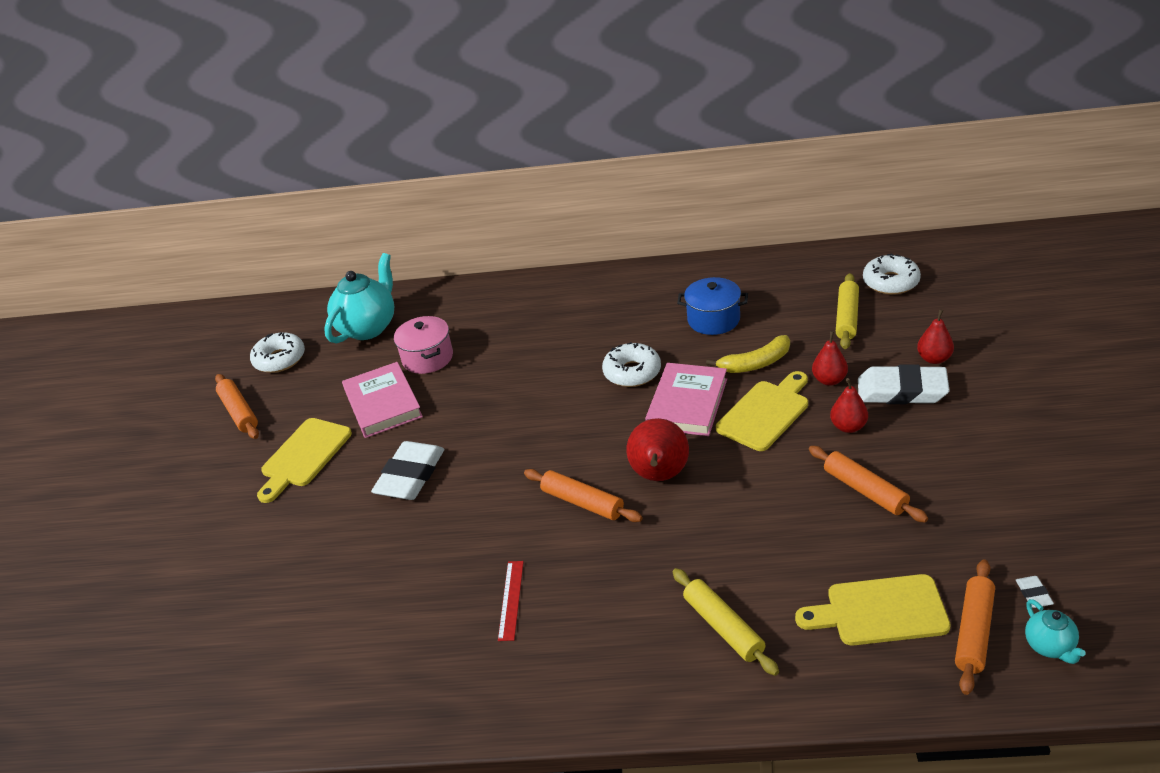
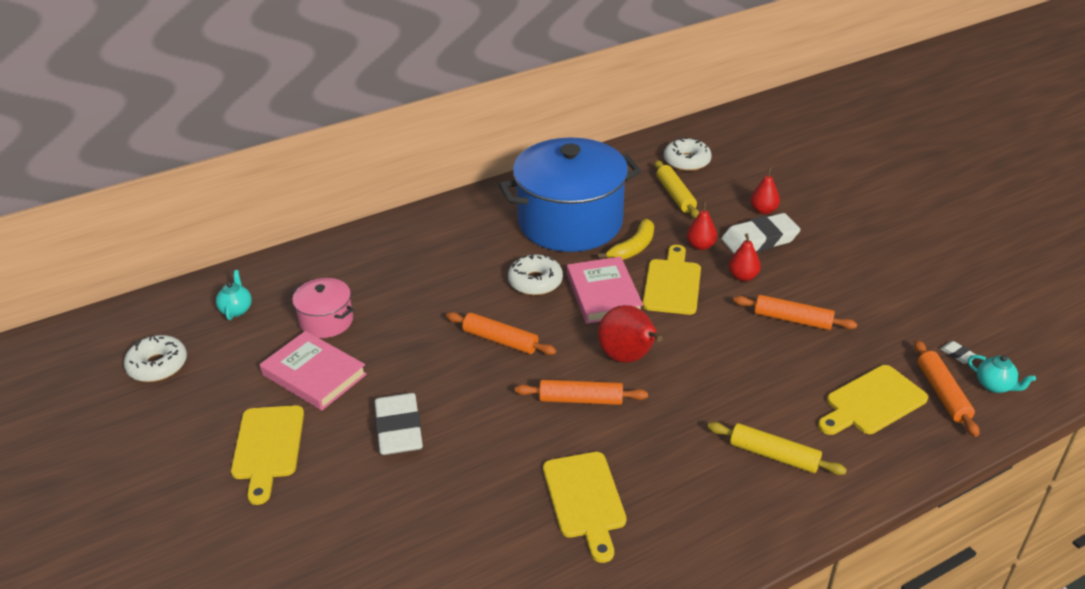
camera: 35 degrees left, 0 degrees up
(239, 412) = (153, 429): orange rolling pin -> orange rolling pin (500, 340)
(368, 327) = (236, 310): turquoise teapot -> turquoise teapot, size x0.49
(511, 600) = (585, 500): red ruler -> yellow cutting board
(713, 320) = (570, 222): blue pot -> blue pot, size x2.19

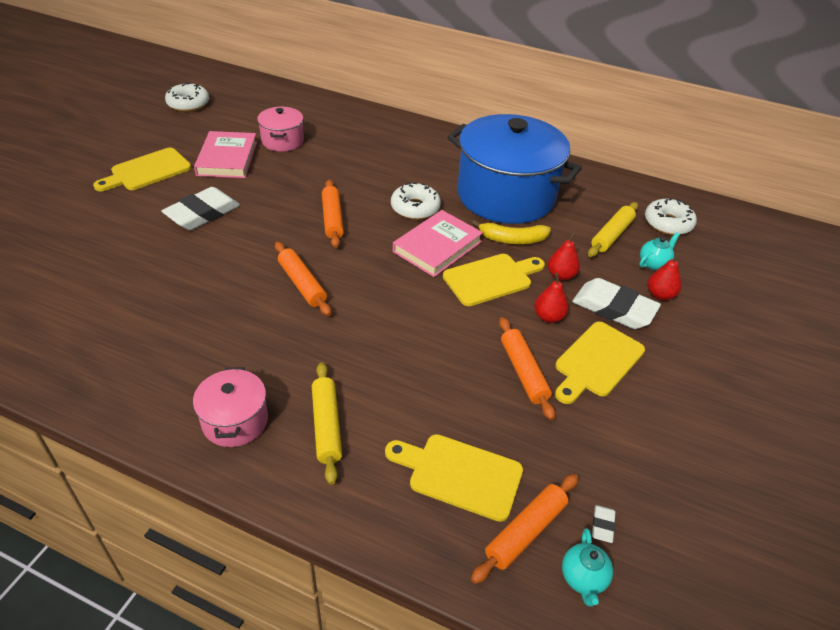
camera: 50 degrees right, 5 degrees up
(236, 310) = (262, 106): turquoise teapot -> turquoise teapot (653, 264)
(585, 500) = (193, 330): yellow cutting board -> yellow cutting board (596, 362)
(628, 358) = (373, 290): red pear -> none
(728, 511) = (235, 421): none -> pink pot

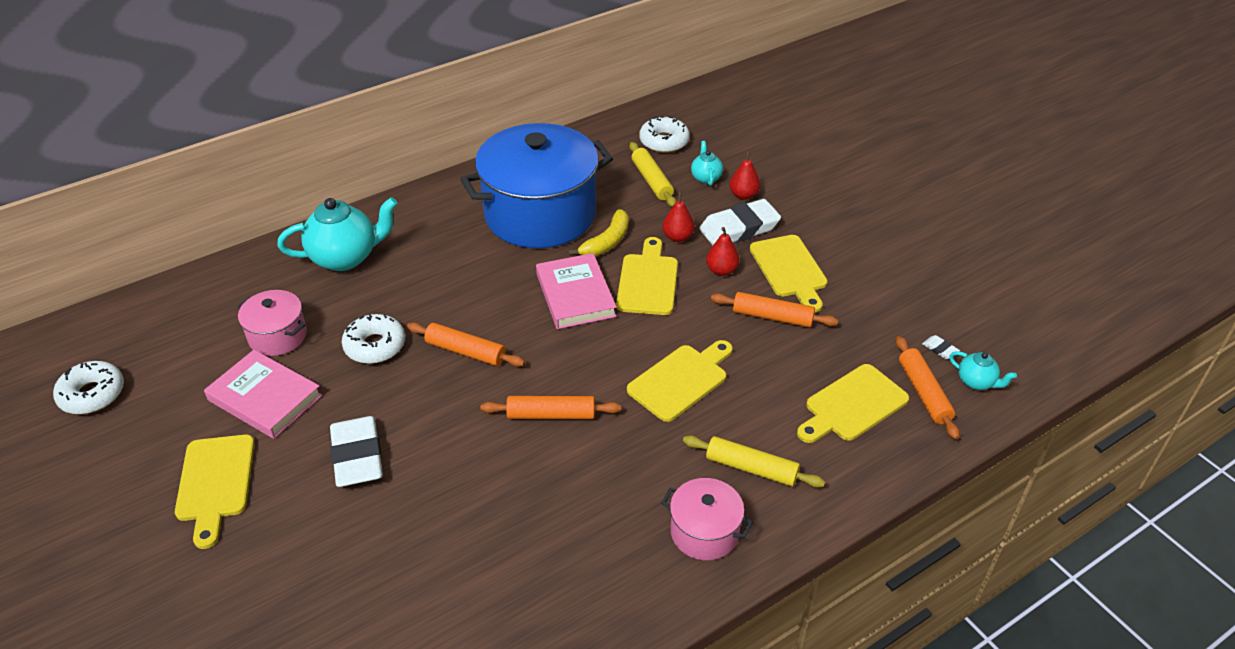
camera: 55 degrees left, 0 degrees up
(375, 135) = (345, 257): none -> turquoise teapot
(395, 342) = (681, 380): none -> yellow cutting board
(415, 208) = (503, 283): white donut -> white donut (375, 346)

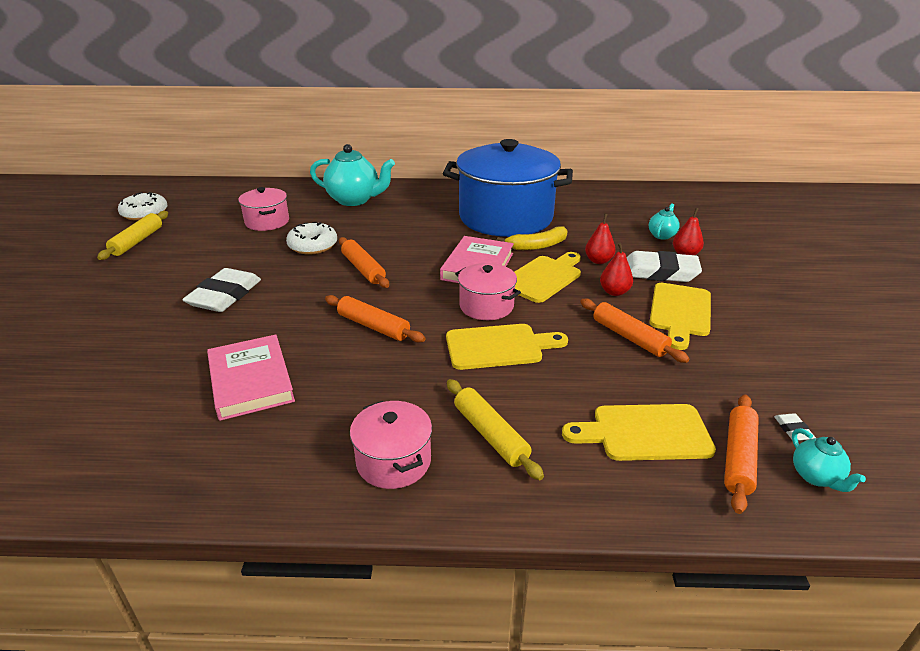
camera: 35 degrees right, 10 degrees down
(215, 483) = (136, 275): yellow cutting board -> none
(265, 398) = (219, 247): pink book -> pink book (251, 381)
(629, 340) = (486, 306): none -> pink pot
(652, 180) = (613, 224): yellow rolling pin -> yellow rolling pin (137, 241)
(664, 141) = (648, 207): white donut -> none

